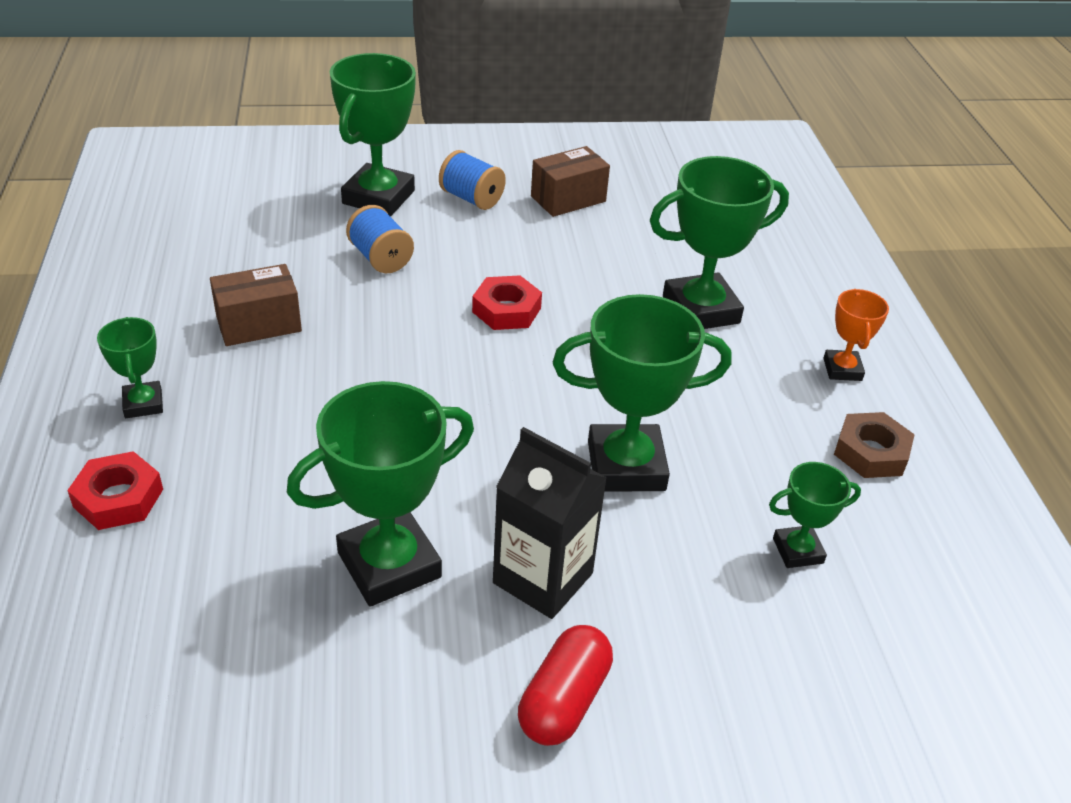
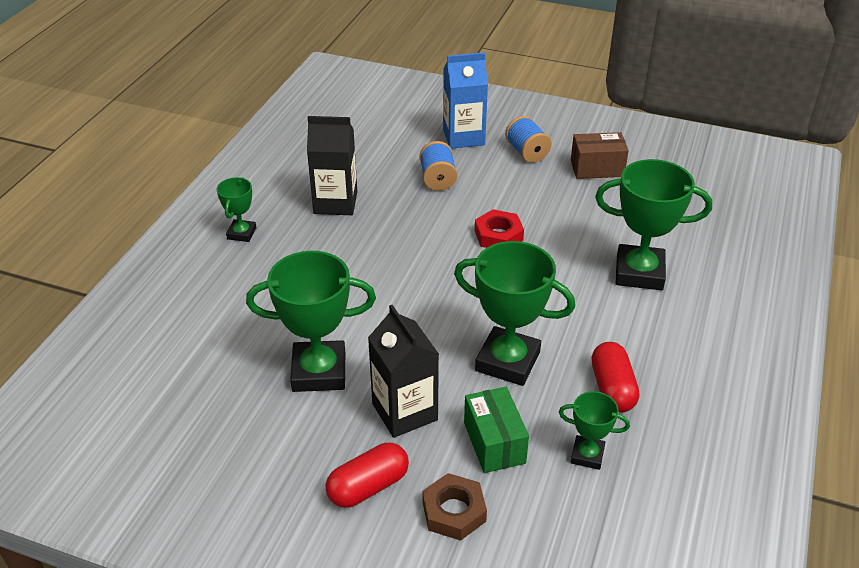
camera: 30 degrees right, 0 degrees up
(118, 498) = (197, 284): red nut -> none
(259, 324) = (335, 203): brown box -> black carton
(378, 197) = (463, 137): green trophy -> blue carton
(681, 577) = (494, 443): none -> green box
(768, 458) = (612, 388): none -> red capsule
(842, 369) = (718, 345): orange trophy -> none
(871, 452) = (695, 410): brown nut -> brown nut (454, 511)

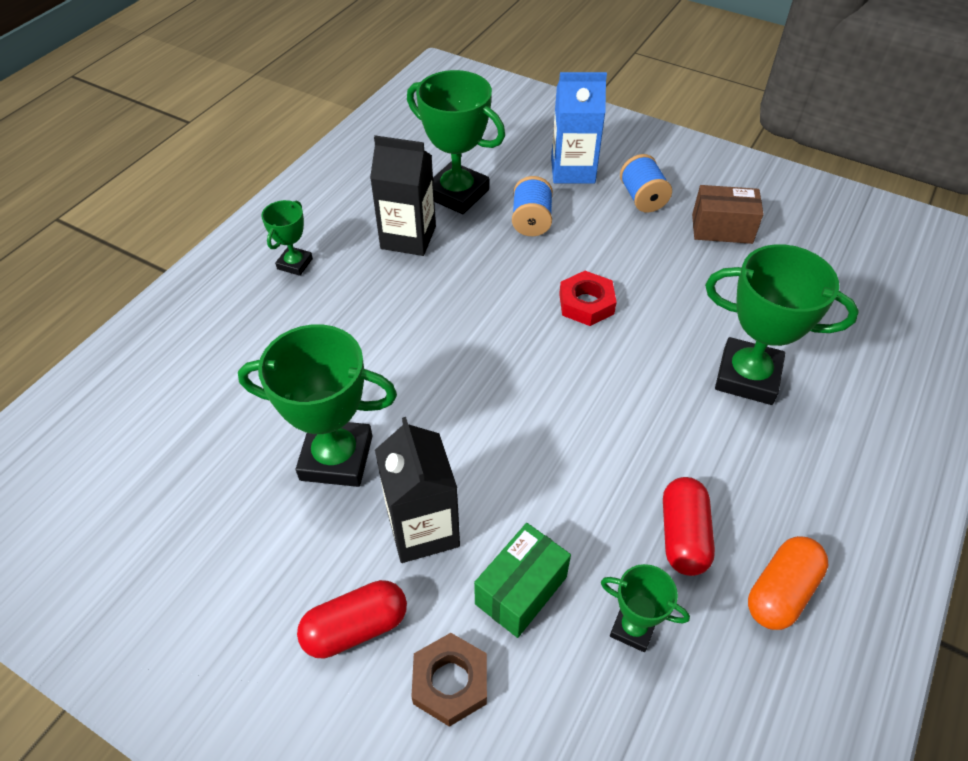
camera: 10 degrees right, 10 degrees up
(494, 443) = (521, 590): green box -> green box turned 45 degrees clockwise
(507, 361) = (561, 477): green trophy -> green trophy (457, 194)
(694, 415) = (781, 591): none -> orange capsule

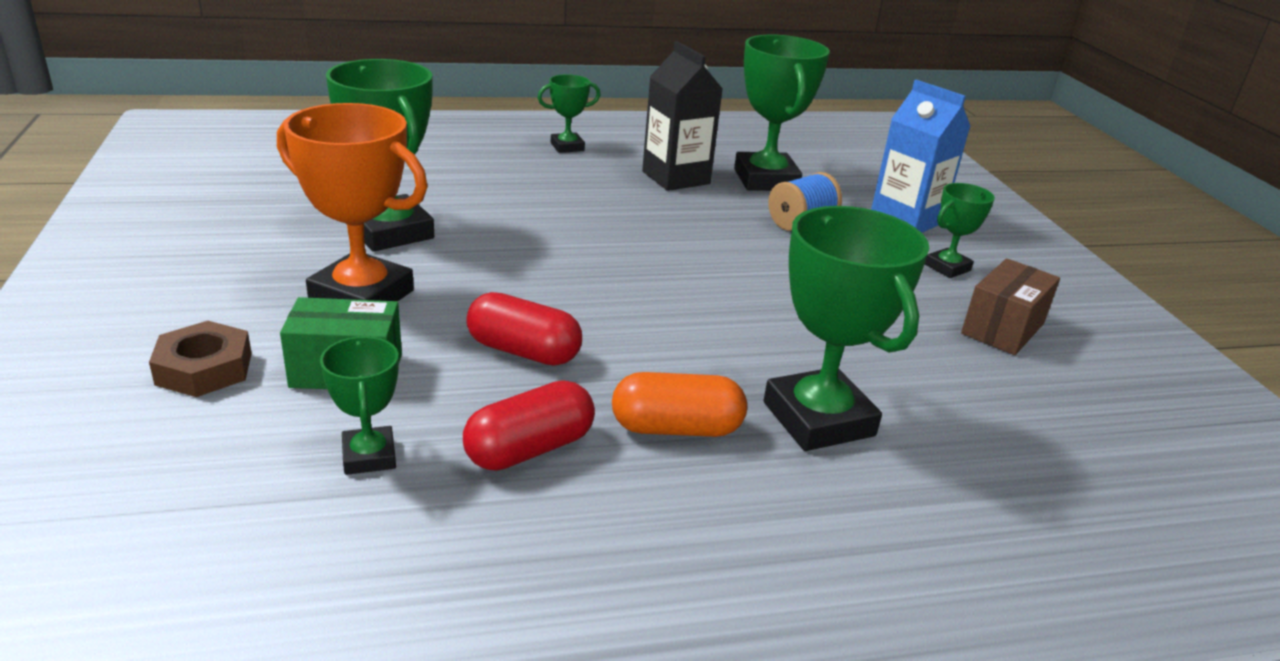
camera: 45 degrees right, 20 degrees down
(356, 627) = (222, 302): red capsule -> red capsule (523, 351)
(423, 529) = (361, 296): black carton -> orange trophy
(586, 303) = (750, 285): red nut -> none
(642, 198) = (947, 267): blue spool -> green trophy
(722, 229) = (1002, 328): brown box -> brown box turned 75 degrees clockwise
(781, 591) = (534, 553): orange capsule -> orange capsule (676, 428)

